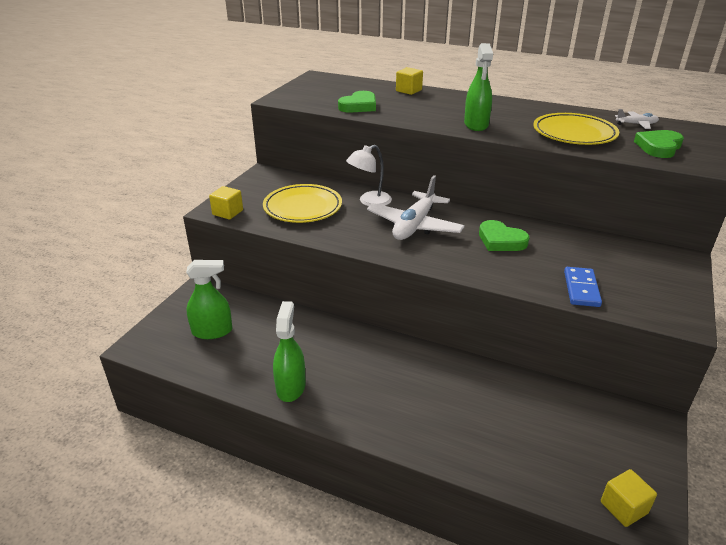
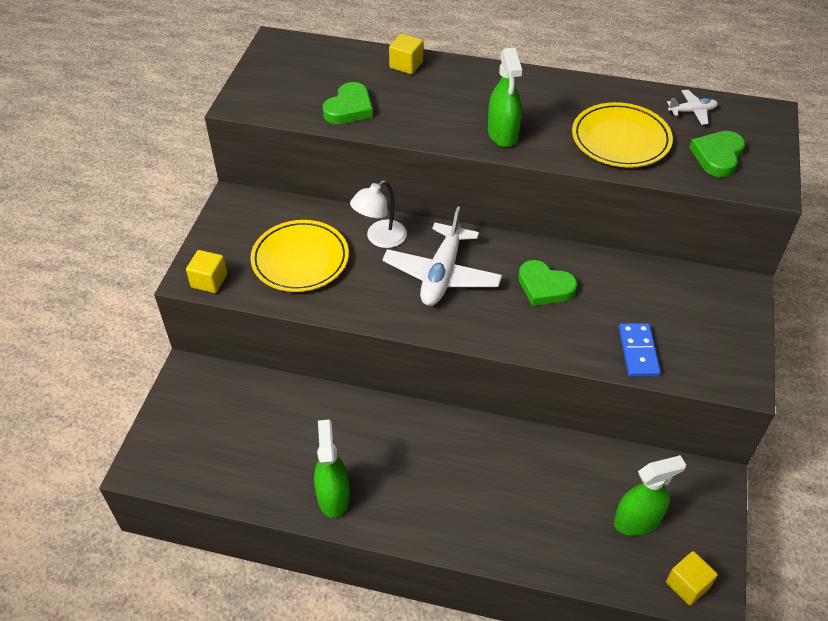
camera: 10 degrees left, 15 degrees up
(212, 331) = (222, 433): green spray bottle -> green spray bottle (637, 520)

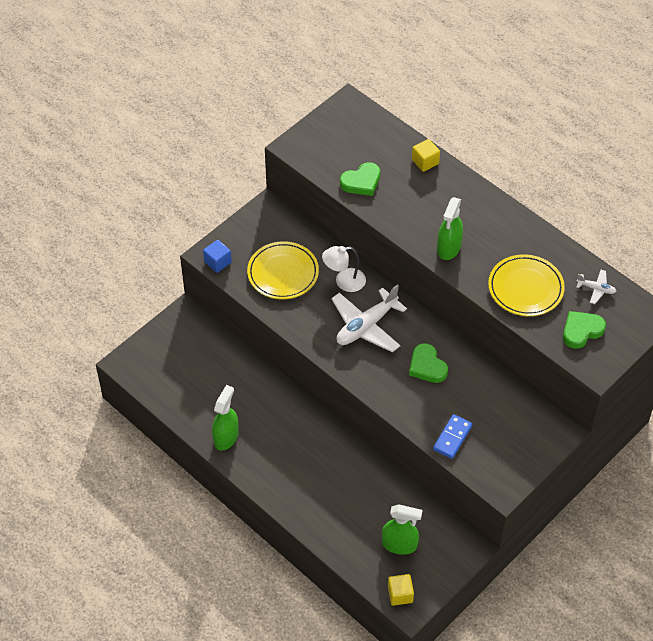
camera: 30 degrees right, 5 degrees up
(209, 281) = (217, 262): yellow cube -> blue cube

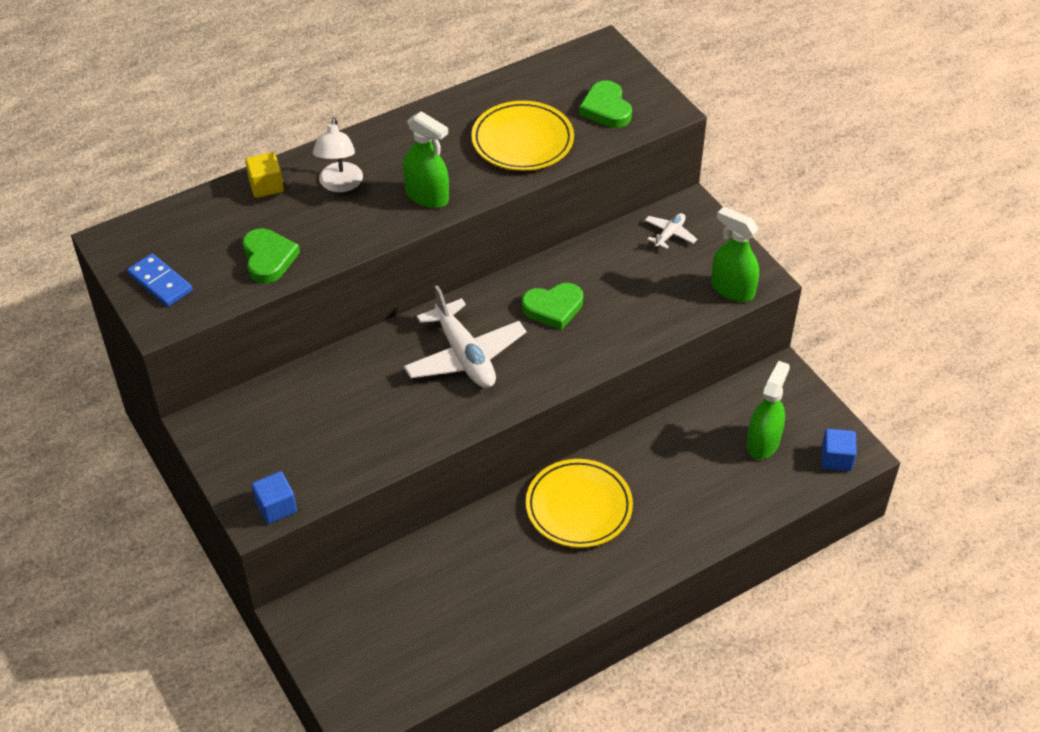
camera: 75 degrees left, 5 degrees down
(226, 437) = (539, 605): green spray bottle -> green spray bottle (732, 289)
(283, 273) = (332, 430): yellow plate -> yellow plate (579, 507)
(344, 281) = (377, 363): white lamp -> white lamp (340, 184)
(400, 594) = (836, 459): yellow cube -> blue cube
(452, 437) = (672, 308): blue domino -> blue domino (160, 282)
(596, 289) = (547, 81): white plane -> white plane (669, 234)

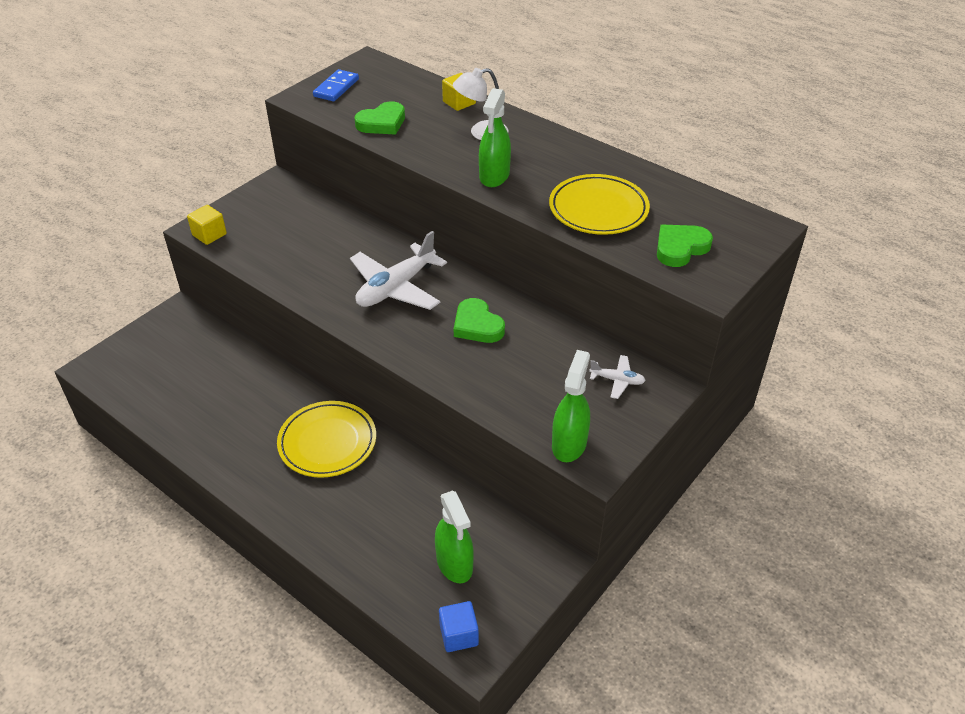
camera: 70 degrees right, 5 degrees down
(276, 507) = (209, 235): blue cube -> yellow cube
(763, 442) = (454, 564): green spray bottle -> green spray bottle turned 60 degrees clockwise

